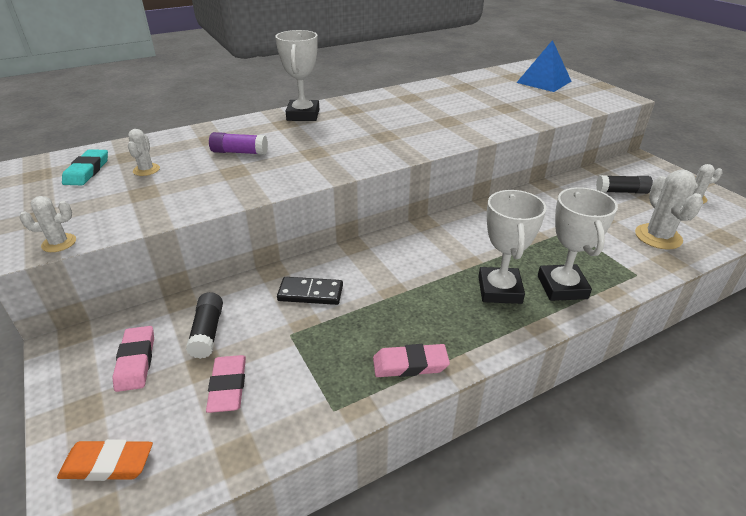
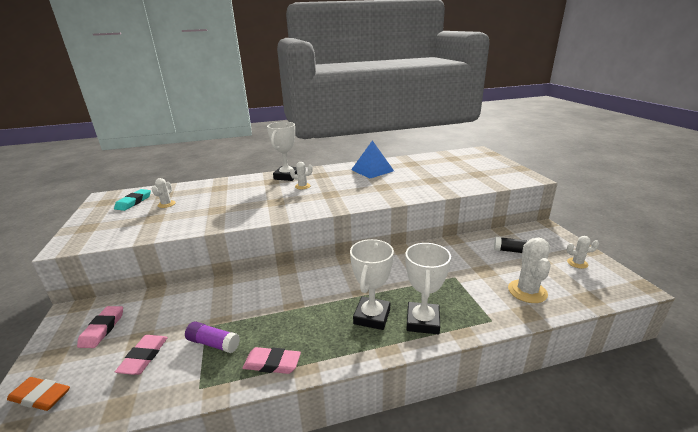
camera: 15 degrees right, 10 degrees down
(59, 243) = (83, 245): white cactus -> white cactus (302, 186)
(207, 332) = (156, 316): black glue stick -> none
(239, 152) = (229, 198): purple glue stick -> purple glue stick (213, 343)
(310, 293) = (237, 299): black domino -> none
(543, 82) = (474, 163): blue pyramid -> blue pyramid (372, 170)

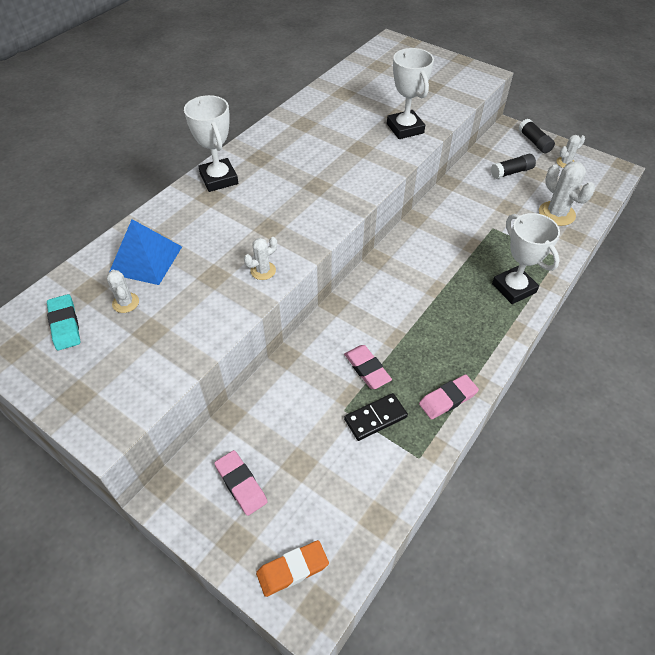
camera: 40 degrees left, 25 degrees up
(144, 357) = (331, 473): pink eraser -> pink eraser (367, 369)
(213, 343) = (375, 418): purple glue stick -> black domino
(302, 186) = (266, 188): white cactus -> white cactus (263, 271)
(372, 170) = (313, 123): blue pyramid -> blue pyramid (145, 260)
(372, 316) = (472, 307): white trophy -> white trophy (405, 128)
(559, 241) = (534, 142): none -> black glue stick

